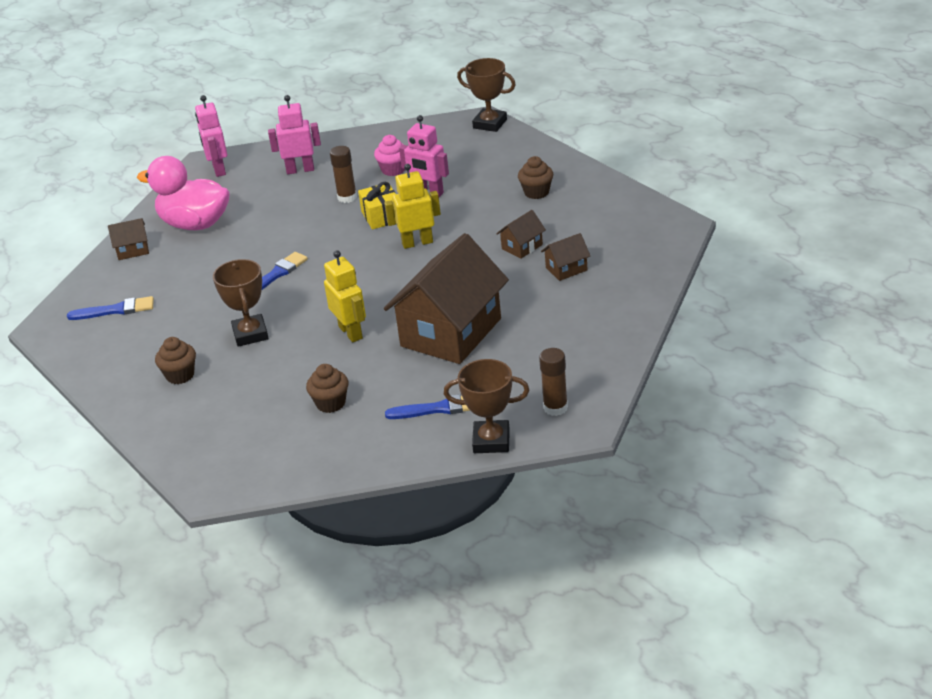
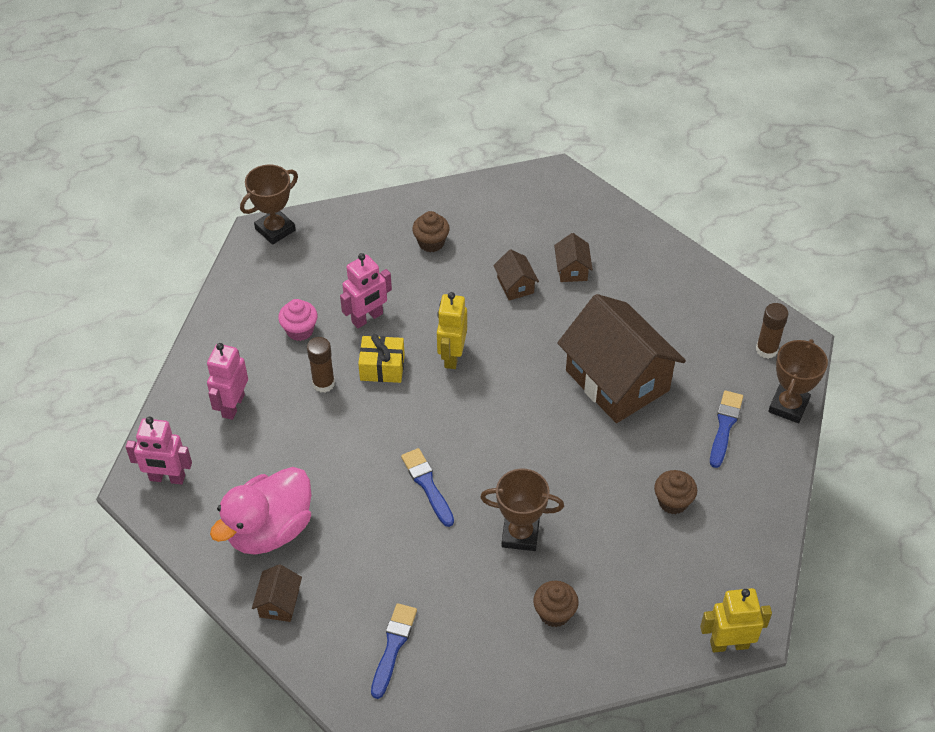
camera: 70 degrees left, 15 degrees up
(351, 332) = (570, 453): yellow robot -> yellow robot (729, 644)

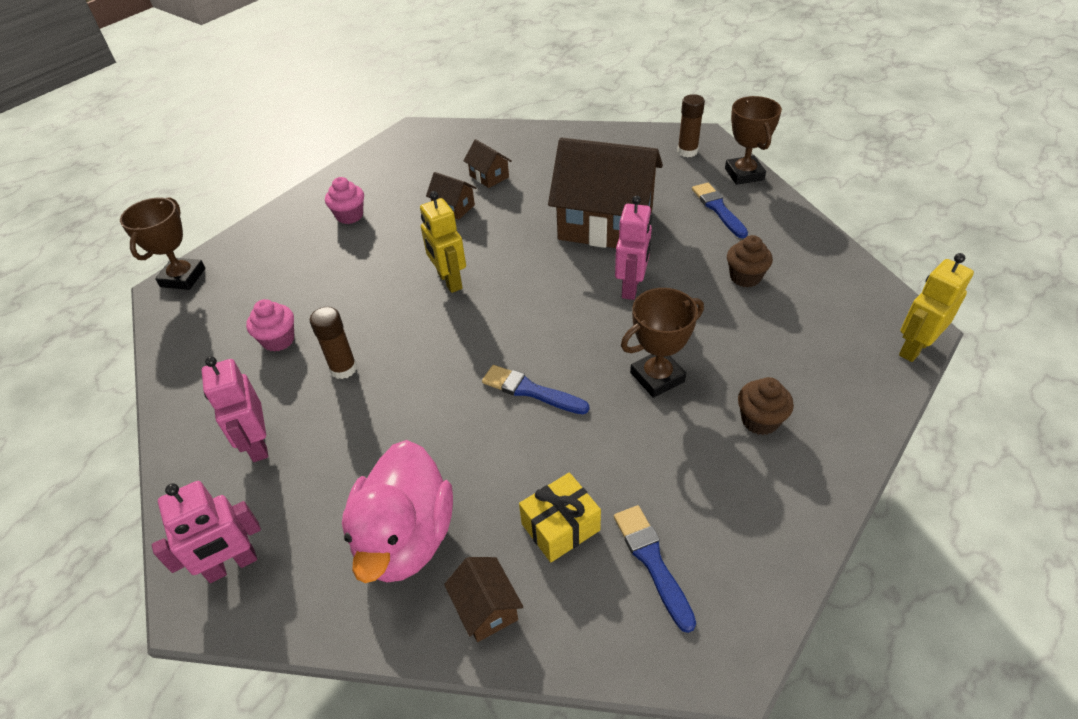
camera: 35 degrees left, 5 degrees down
(367, 318) = (340, 295): pink robot -> pink robot (631, 287)
(382, 367) = (392, 324): yellow gift -> yellow gift (560, 527)
(431, 243) = (350, 216): brown cupcake -> pink cupcake

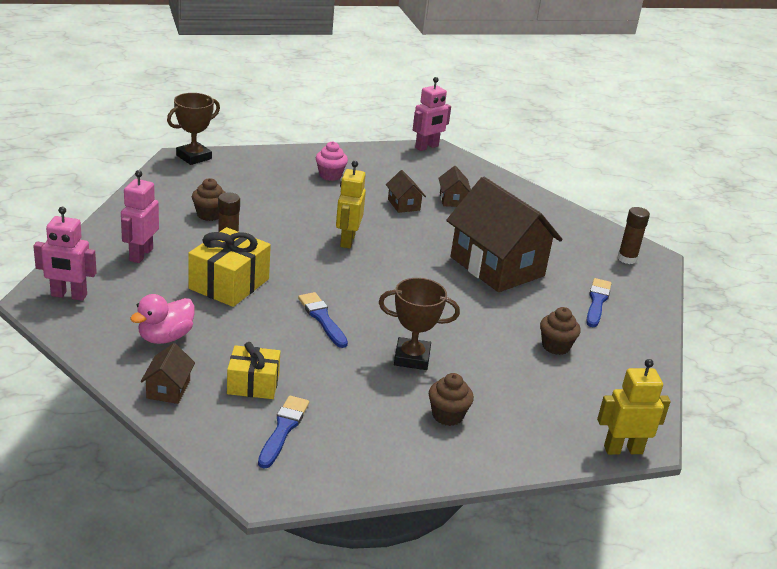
camera: 30 degrees right, 15 degrees down
(278, 340) = (209, 215): pink cupcake -> brown cupcake
(395, 414) = (229, 284): none -> yellow gift
(406, 538) = (165, 337): pink duck -> pink duck, size x0.63
(631, 287) = (463, 307): pink robot -> pink robot (427, 147)
(744, 174) = (652, 294): brown trophy -> none

